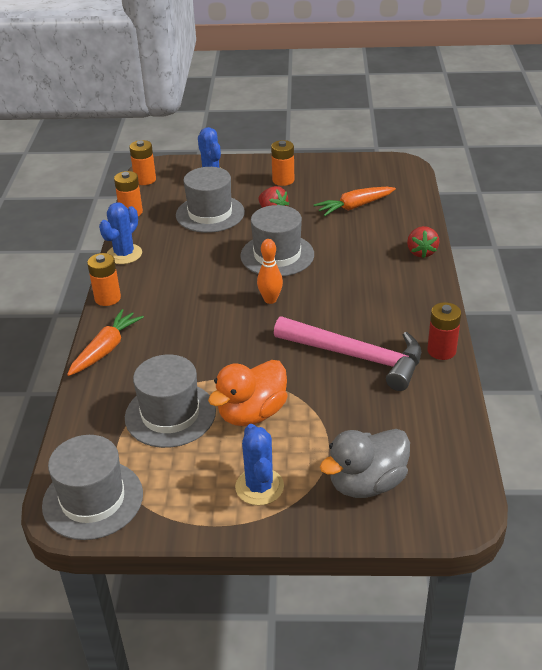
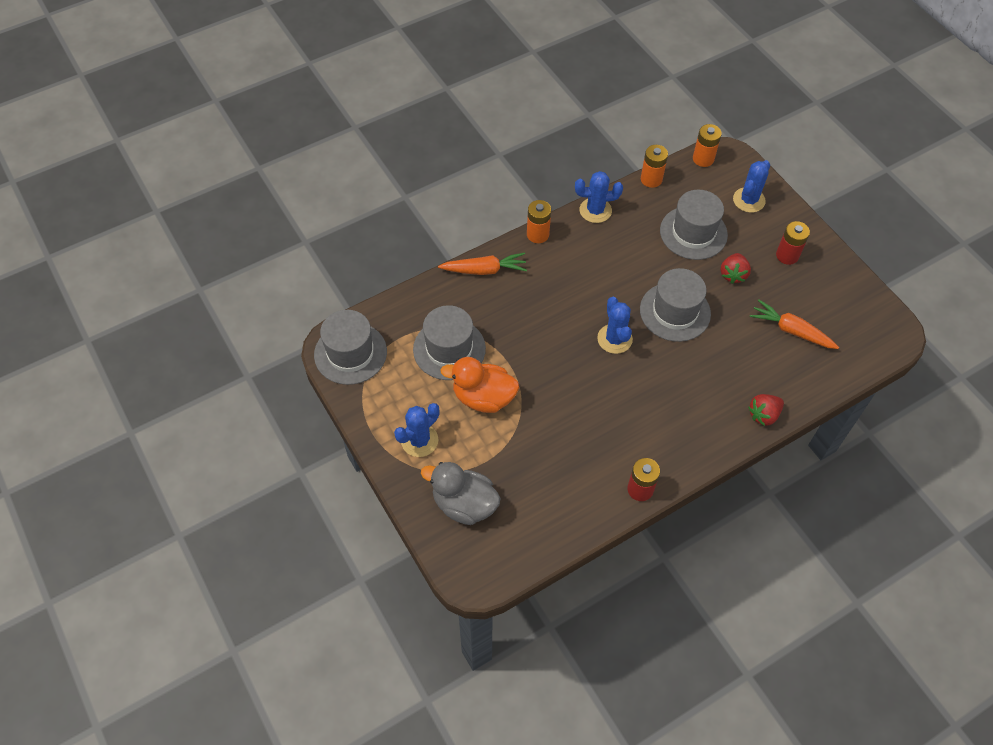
camera: 55 degrees right, 20 degrees up
(270, 300) = (614, 339): orange bowling pin -> blue cactus
(283, 180) = (787, 255): orange battery -> red battery
(356, 356) = (590, 432): pink hammer -> none

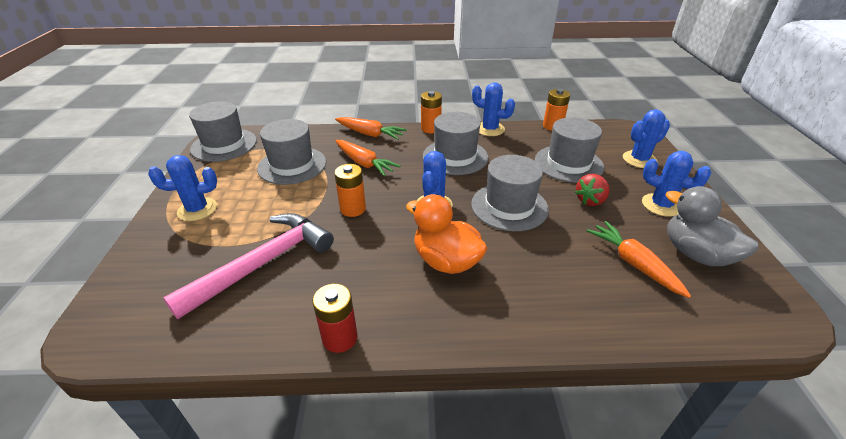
camera: 30 degrees right, 20 degrees down
(464, 504) = (167, 269): grey duck -> grey duck (696, 254)
(483, 397) = (280, 202): orange duck -> orange duck (446, 261)
(514, 315) = (364, 163): none -> orange carrot
(532, 462) = (262, 263): none -> pink hammer
(590, 268) = (455, 157): none -> grey hat
(703, 159) = (609, 127): orange battery -> orange battery (353, 209)
(763, 415) = (549, 329): red strawberry -> none
(787, 255) = (661, 205): red battery -> blue cactus

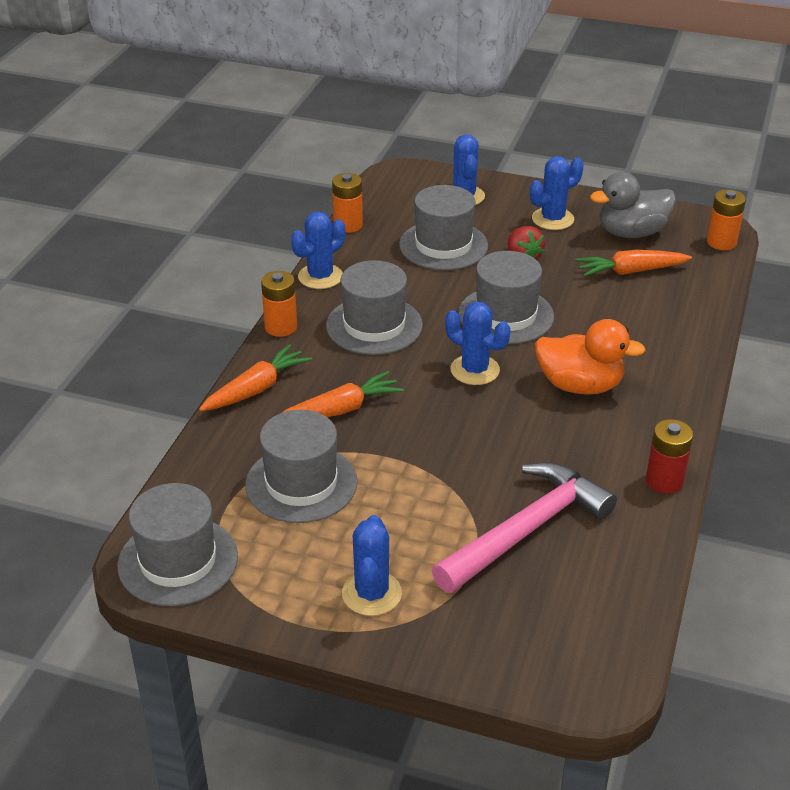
camera: 70 degrees left, 0 degrees up
(262, 263) = (526, 530): pink hammer -> pink hammer turned 75 degrees clockwise
(353, 209) = (448, 438): orange battery -> orange battery (721, 242)
(446, 261) = (580, 385): orange duck -> orange duck turned 135 degrees counterclockwise

